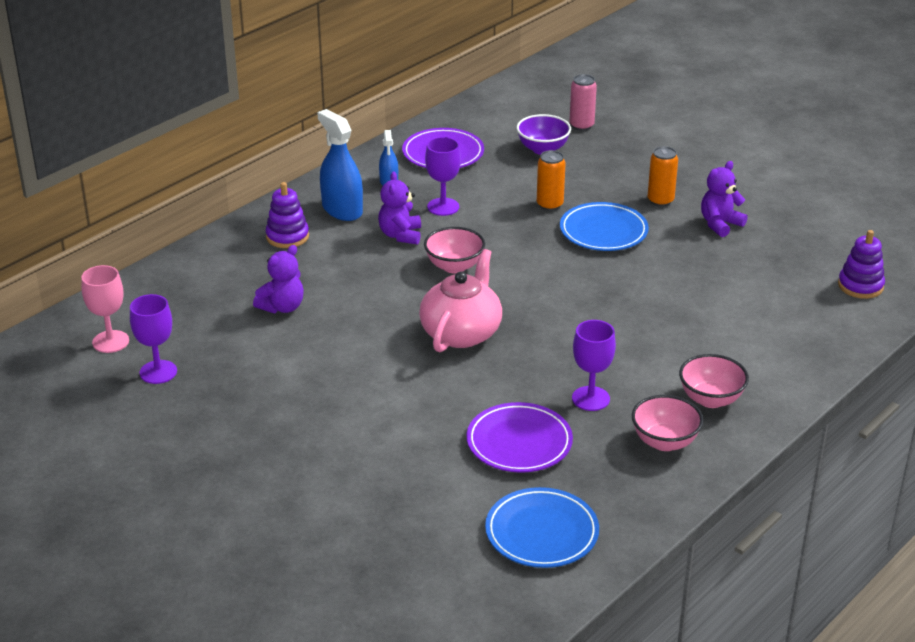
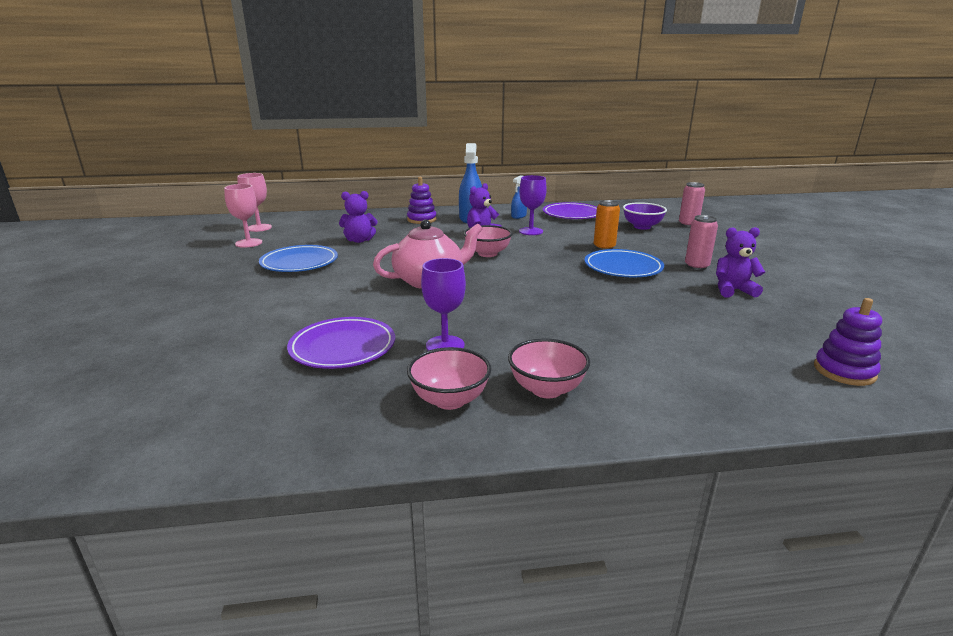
camera: 40 degrees right, 10 degrees down
(158, 372) = (248, 243): purple goblet -> pink goblet
(541, 532) = (231, 411): blue plate -> blue plate (299, 263)
(660, 200) = (696, 266): orange can -> pink can

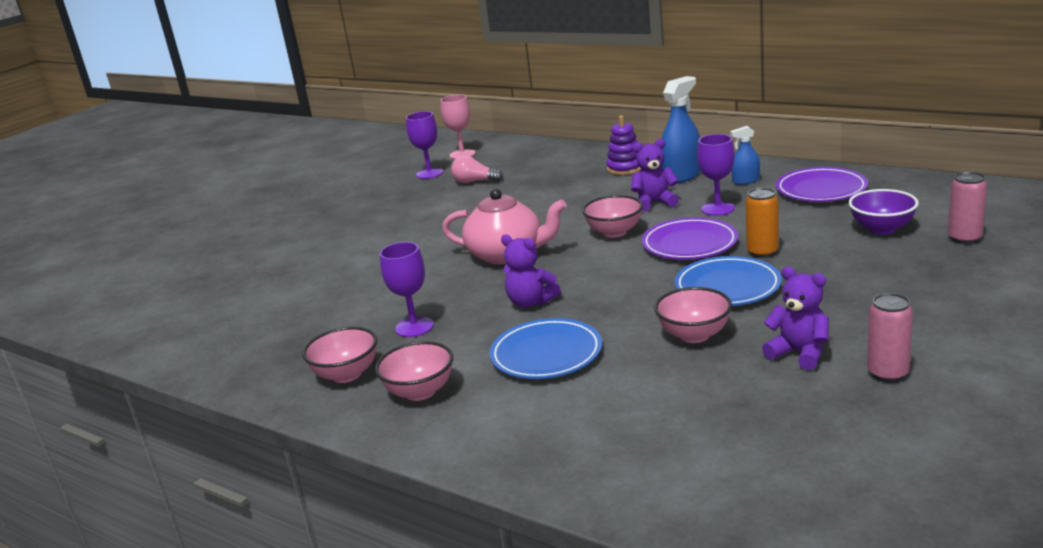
camera: 45 degrees right, 0 degrees up
(248, 243) = (429, 173): pink goblet -> purple goblet
(299, 263) = (436, 207): blue plate -> blue plate (546, 354)
(306, 242) = (475, 182): none -> pink light bulb
(343, 347) = (347, 306): purple plate -> purple plate (689, 244)
(359, 240) = (522, 188): purple teddy bear -> purple teddy bear (531, 302)
(659, 296) = (694, 335): none -> pink bowl
(696, 266) = (826, 308): pink can -> pink can (887, 373)
(844, 371) = (709, 481): purple stacking toy -> none

